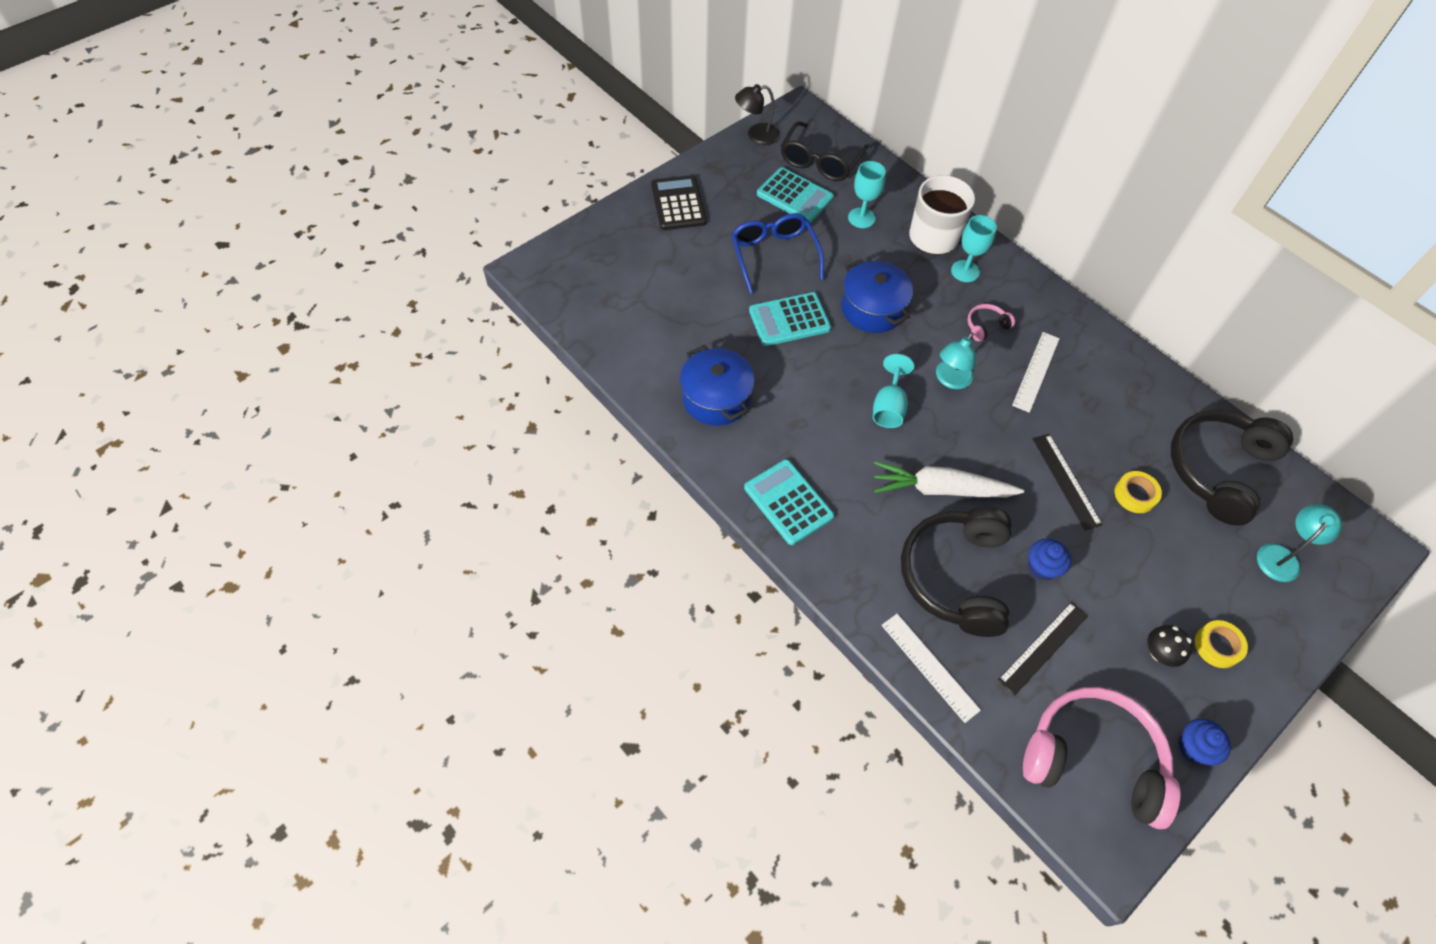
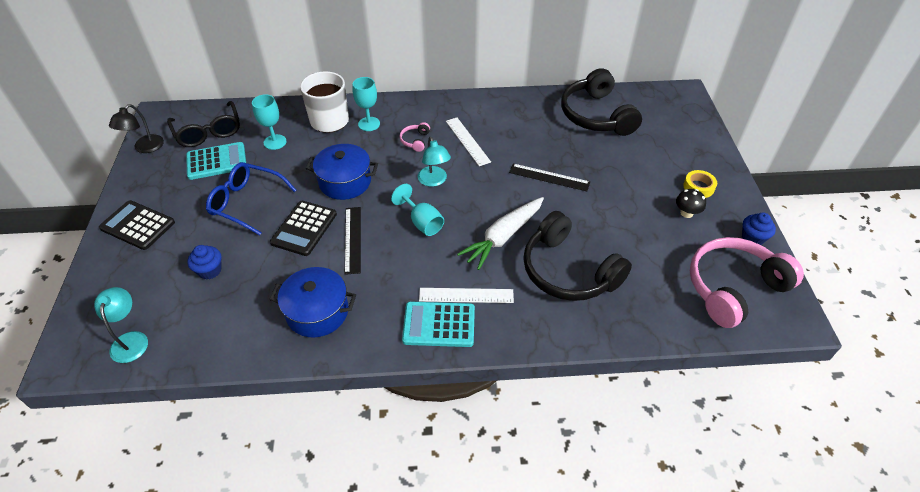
camera: 50 degrees left, 10 degrees down
(789, 320) = (304, 228): turquoise calculator -> black calculator
(929, 667) = (620, 328): white ruler -> white ruler (466, 295)
(1042, 567) = (595, 226): blue cupcake -> blue cupcake (210, 270)
(1043, 647) = (647, 261): black ruler -> black ruler (352, 239)
(1135, 495) = (583, 156): yellow tape -> none
(1282, 556) = (665, 128): turquoise lamp -> turquoise lamp (130, 340)

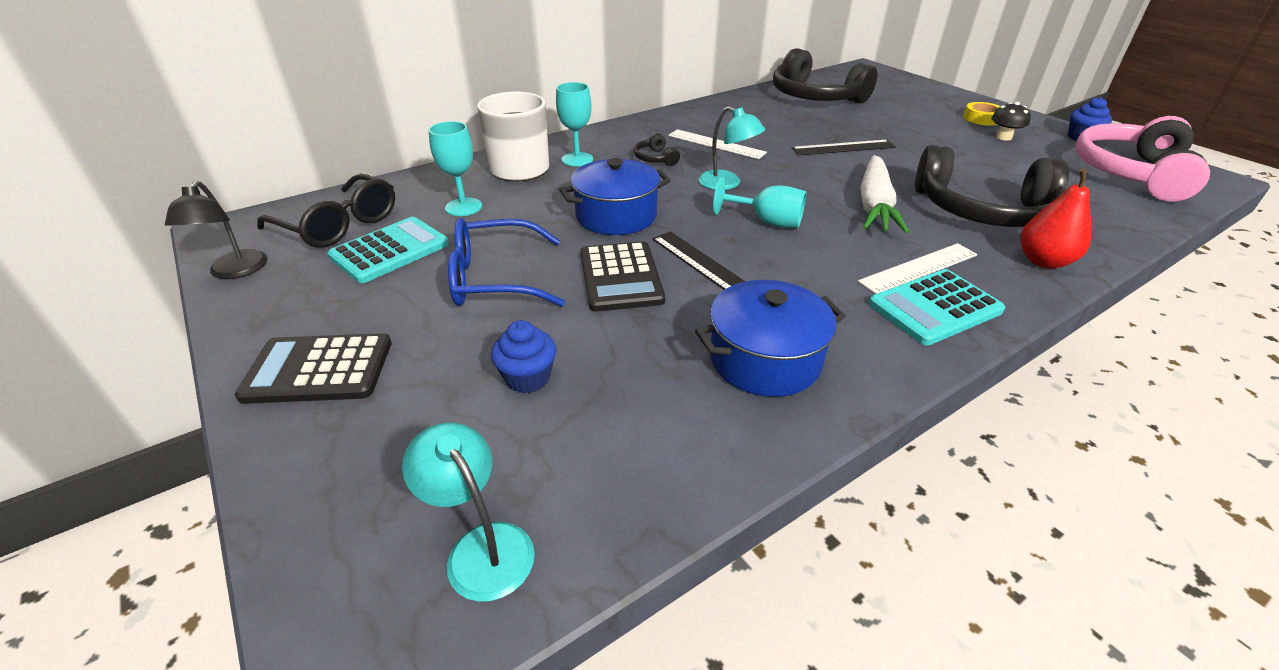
camera: 30 degrees left, 10 degrees down
(415, 140) = (655, 158): pink headphones -> black headphones
(548, 326) = (1043, 261): none -> red pear

